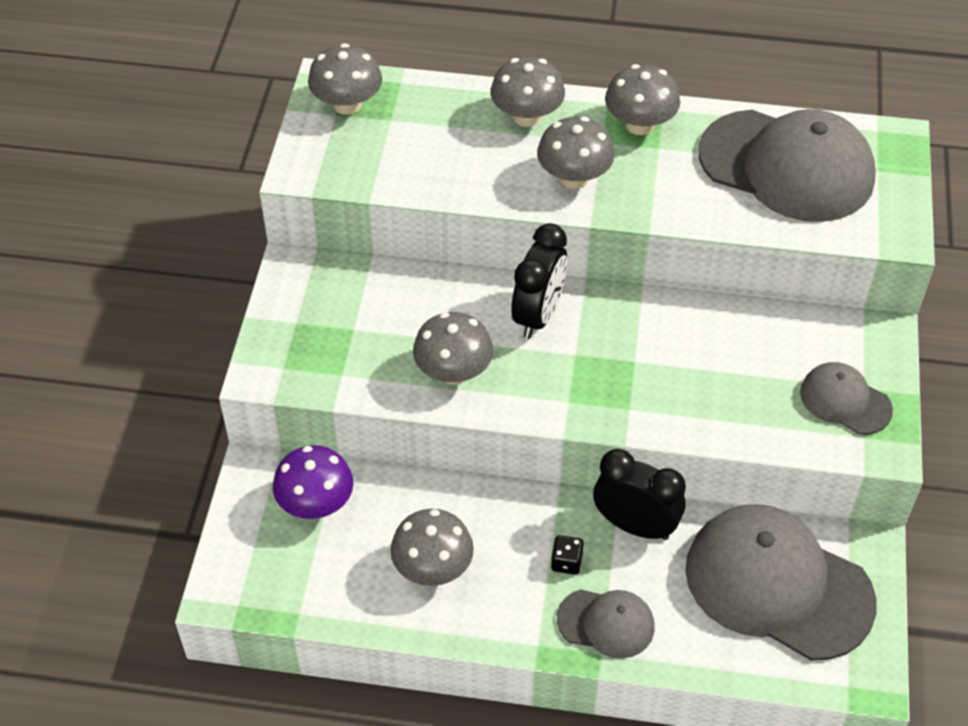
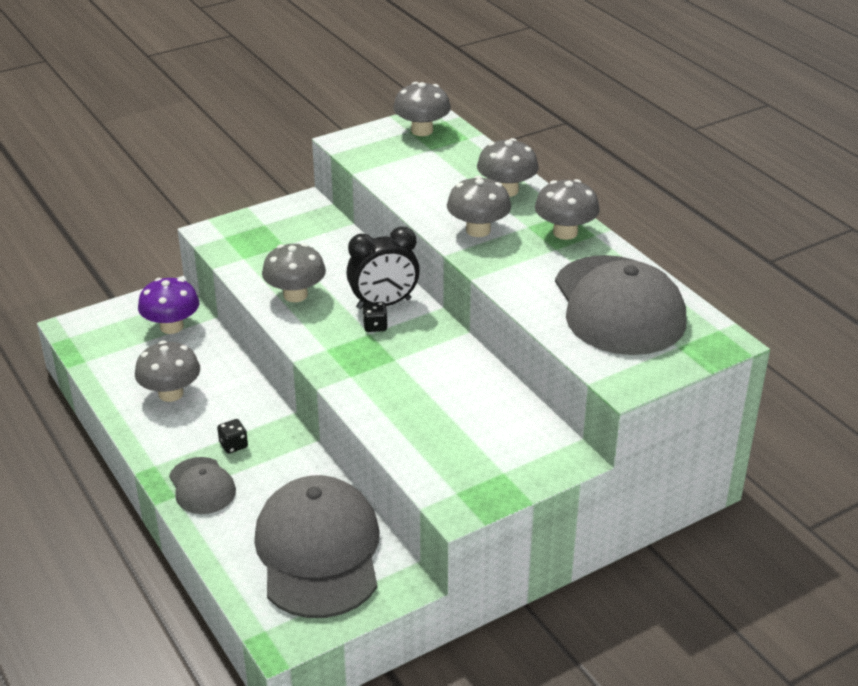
camera: 50 degrees right, 15 degrees down
(568, 344) = (375, 326): none -> black dice
(635, 525) = (296, 460): black clock -> none
(845, 401) = (479, 468): grey cap -> none

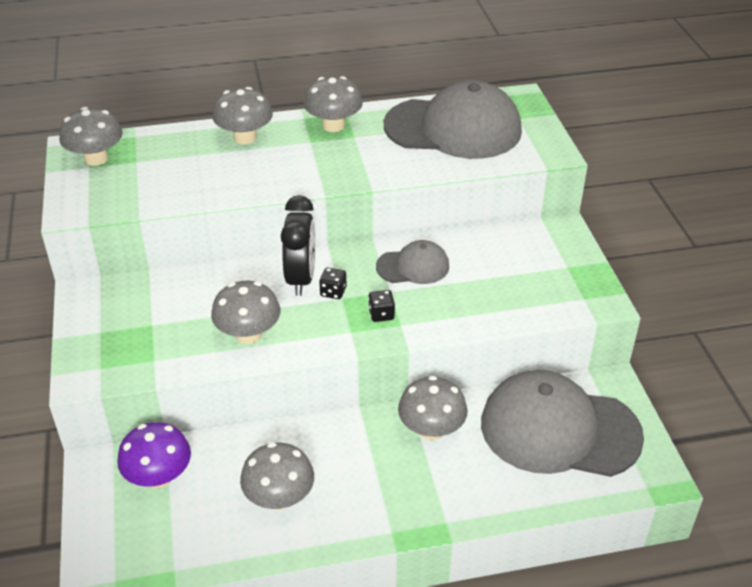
camera: 70 degrees left, 5 degrees up
(202, 486) = (440, 498): grey cap -> grey cap (413, 266)
(233, 445) = (388, 461): black dice -> black dice (381, 314)
(478, 230) = (298, 168): grey mushroom -> grey mushroom (431, 429)

